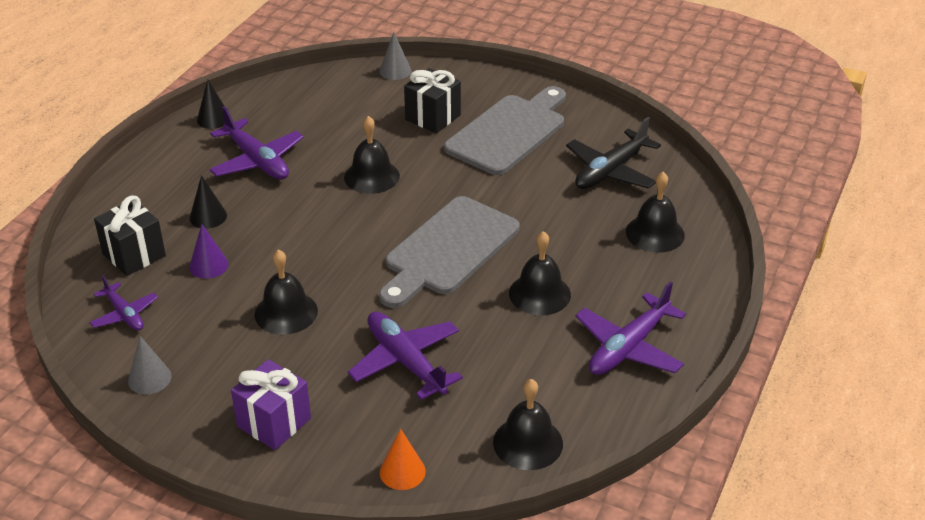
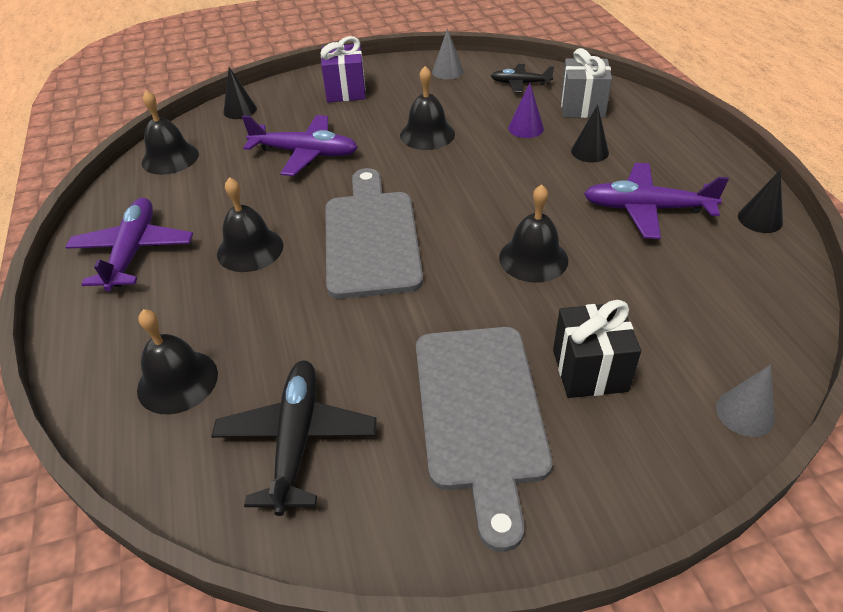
camera: 140 degrees right, 5 degrees up
(124, 314) = (520, 83): purple plane -> black plane
(134, 255) = (582, 107): black gift -> grey gift
(402, 471) = (240, 110): orange cone -> black cone

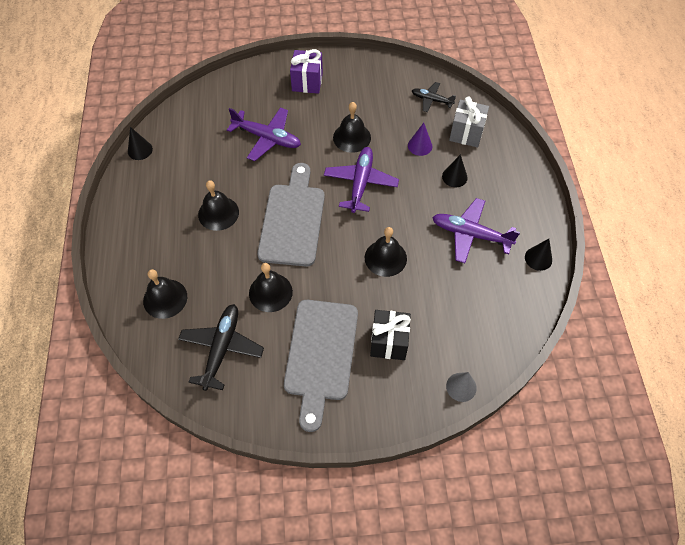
camera: 10 degrees right, 15 degrees up
(133, 251) = (149, 199): purple plane -> purple plane (360, 183)
(170, 158) = (179, 123): black bell -> black bell (270, 292)
(240, 110) = (231, 86): black cone -> black cone (140, 150)
(447, 71) = (384, 76): grey cone -> none

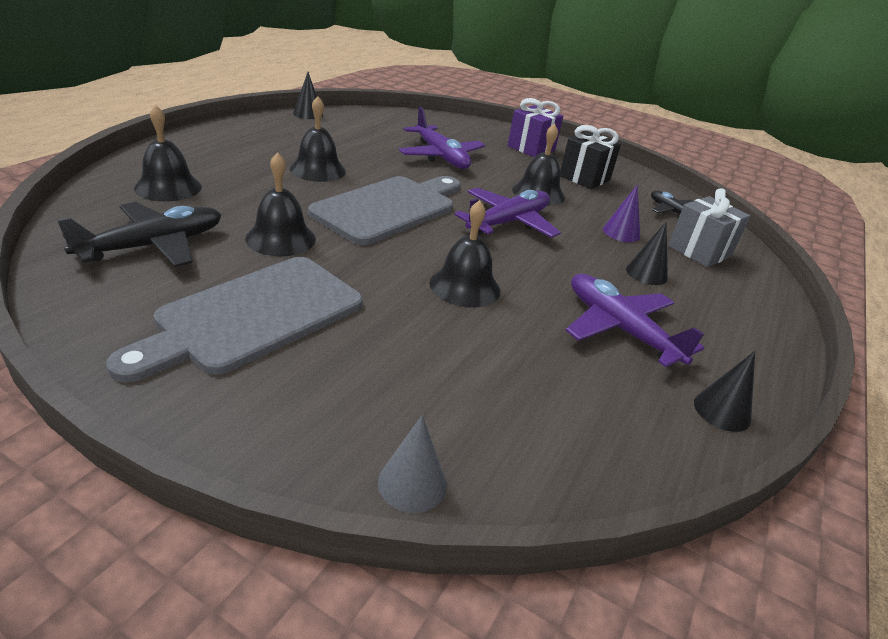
camera: 30 degrees right, 25 degrees down
(389, 342) = (363, 359): black gift -> black gift (584, 178)

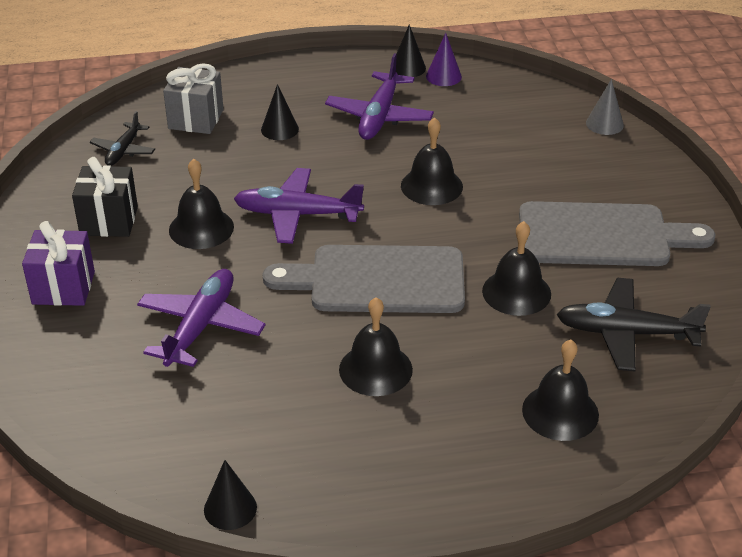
camera: 125 degrees left, 5 degrees up
(621, 232) = (220, 160): purple cone -> purple cone (443, 76)

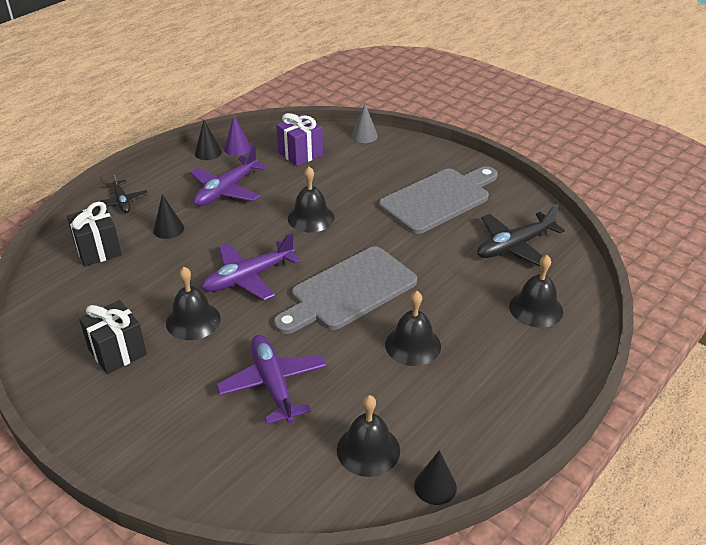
camera: 40 degrees left, 0 degrees up
(63, 288) = (140, 417): purple gift -> purple gift (300, 154)
(123, 151) = (67, 298): black plane -> black plane (122, 202)
(196, 119) = (98, 250): grey gift -> black gift
(379, 116) = (226, 190): purple plane -> purple plane turned 60 degrees clockwise
(516, 292) = (433, 255): black bell -> black bell (368, 450)

